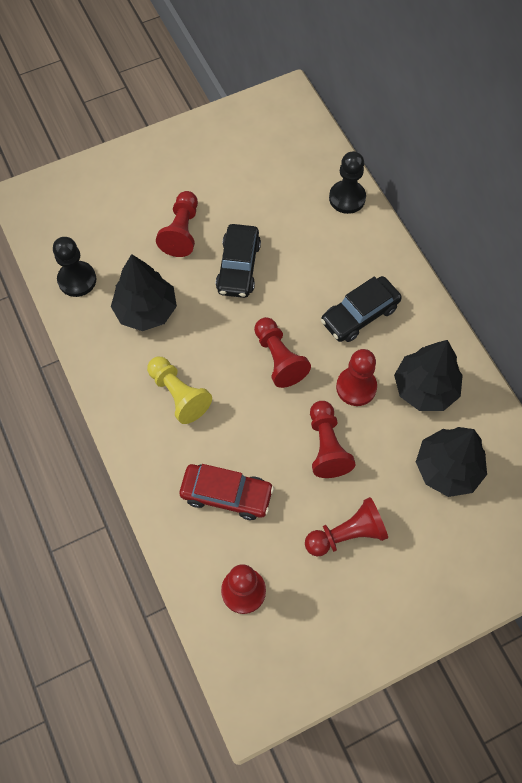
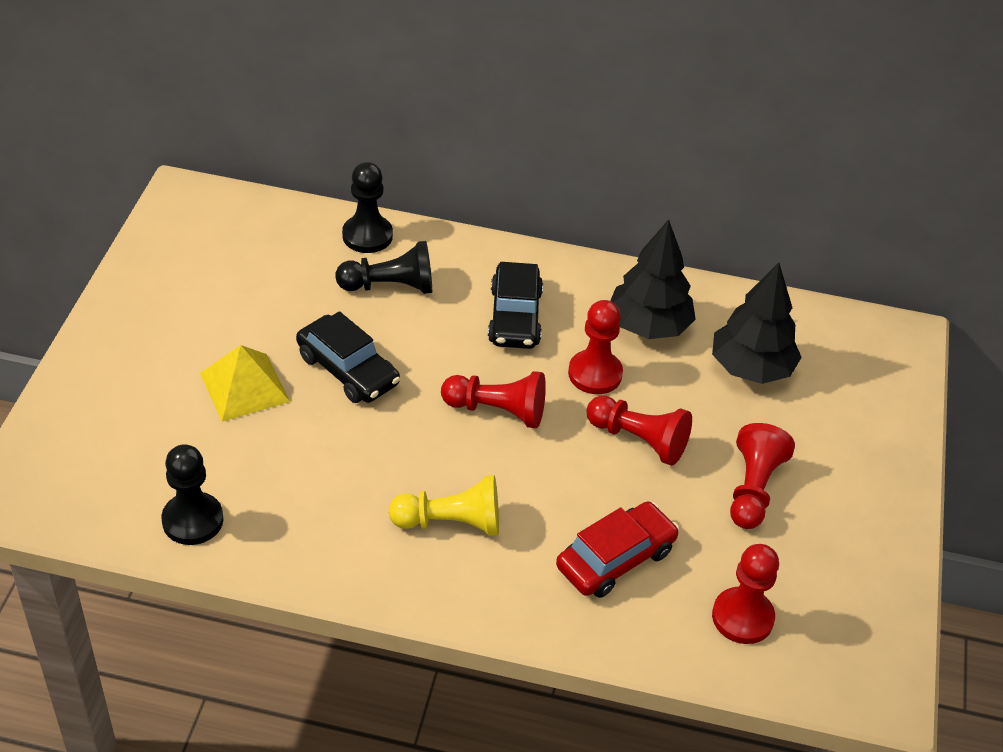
camera: 55 degrees left, 20 degrees down
(146, 310) = (310, 483): black tree -> none
(182, 232) = (244, 387): red pawn -> yellow pyramid
(320, 238) = (390, 286): none -> black pawn

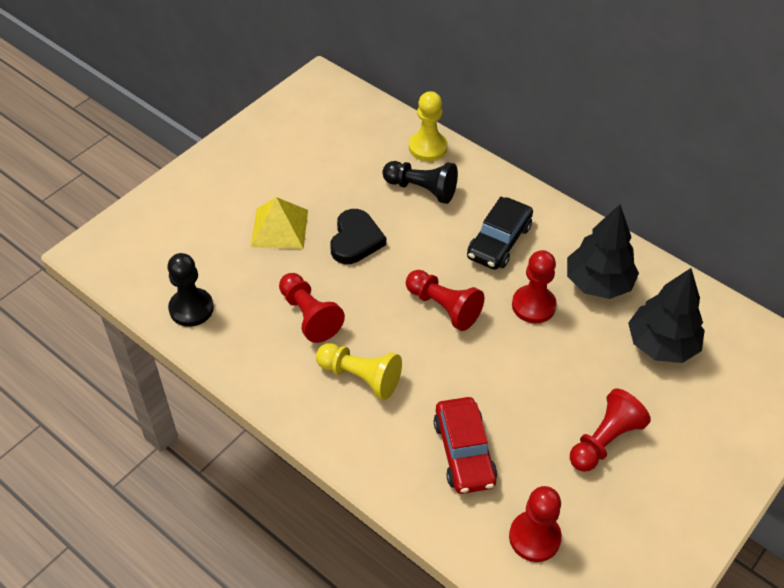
camera: 30 degrees right, 5 degrees up
(347, 370) = (355, 240): black car -> black heart
(367, 236) = (427, 147): black pawn -> yellow pawn
(615, 559) = (464, 452): red car -> red car turned 90 degrees clockwise
(639, 440) = (537, 368): red pawn -> red pawn (309, 316)

